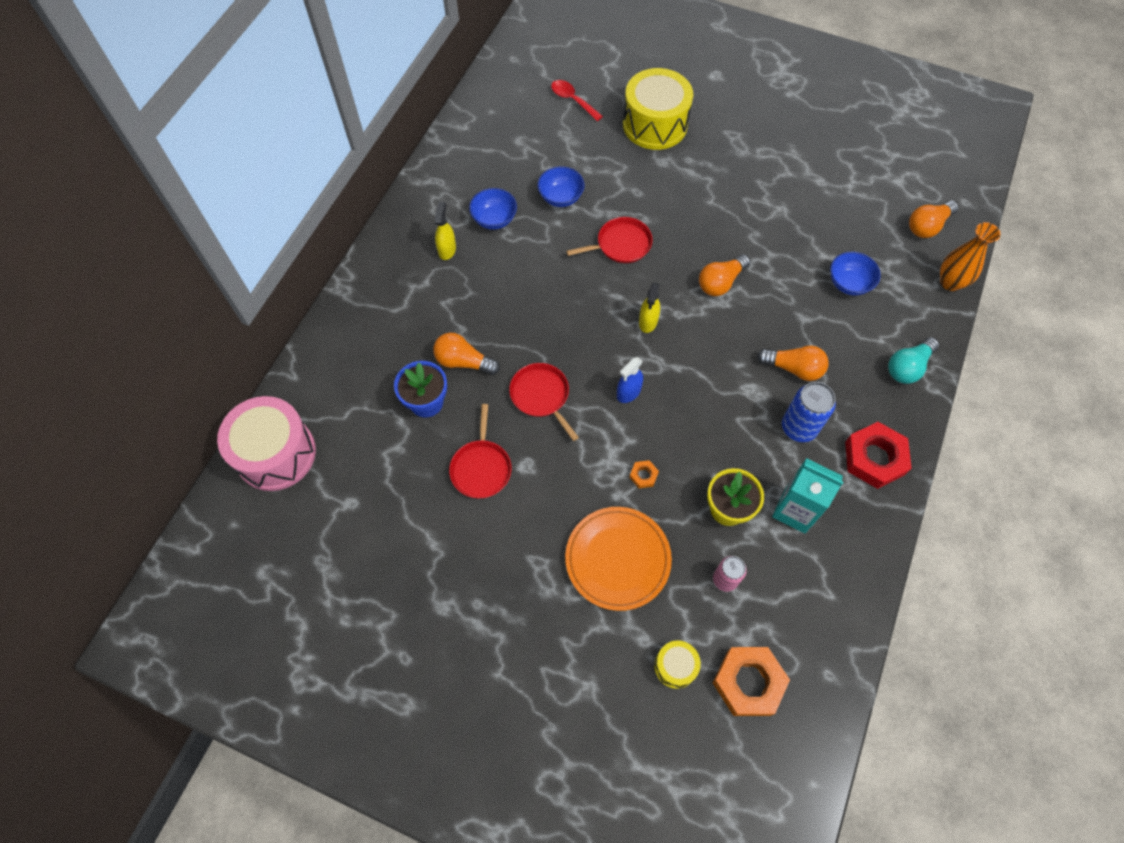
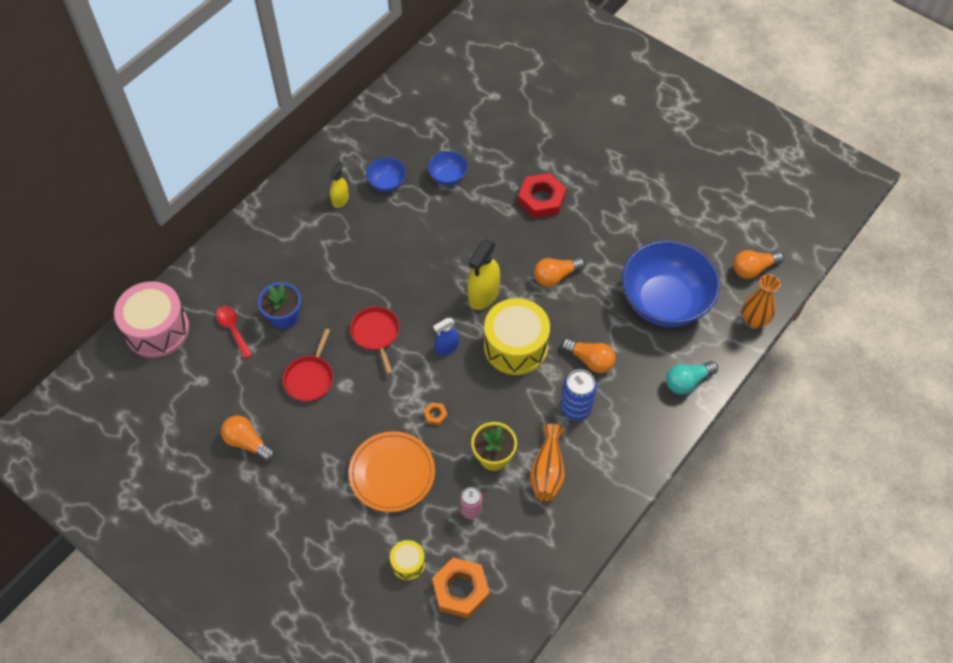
camera: 15 degrees right, 5 degrees down
(463, 362) = (324, 293): orange light bulb -> orange light bulb (247, 442)
(572, 100) = (487, 96): red spoon -> red spoon (233, 329)
(620, 244) = (484, 227): red pan -> none
(648, 321) = (483, 295): yellow spray bottle -> yellow spray bottle, size x1.69
(655, 124) = (549, 131): yellow drum -> yellow drum (515, 346)
(795, 510) = (547, 471): turquoise carton -> orange vase
(849, 283) = (664, 302): blue bowl -> blue bowl, size x2.23
(874, 458) = (629, 447): red nut -> red nut (541, 199)

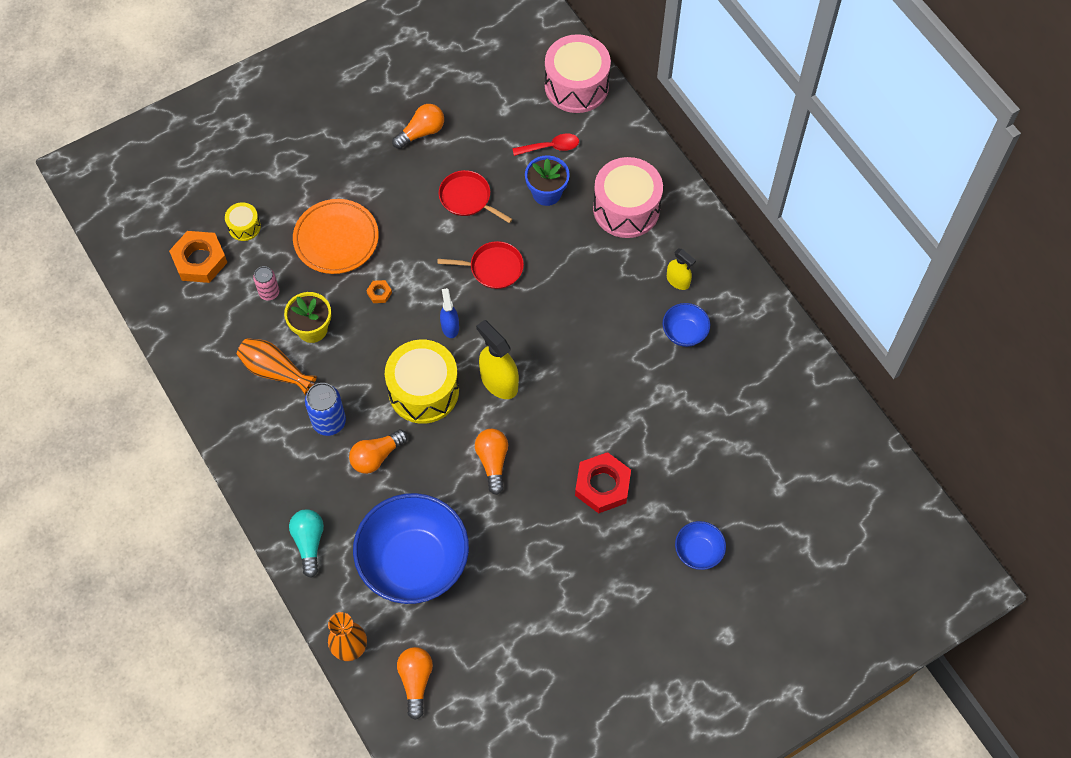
camera: 110 degrees right, 5 degrees up
(281, 254) = (626, 208): none -> pink drum
(448, 177) = (671, 397): blue bowl -> blue bowl (698, 552)

